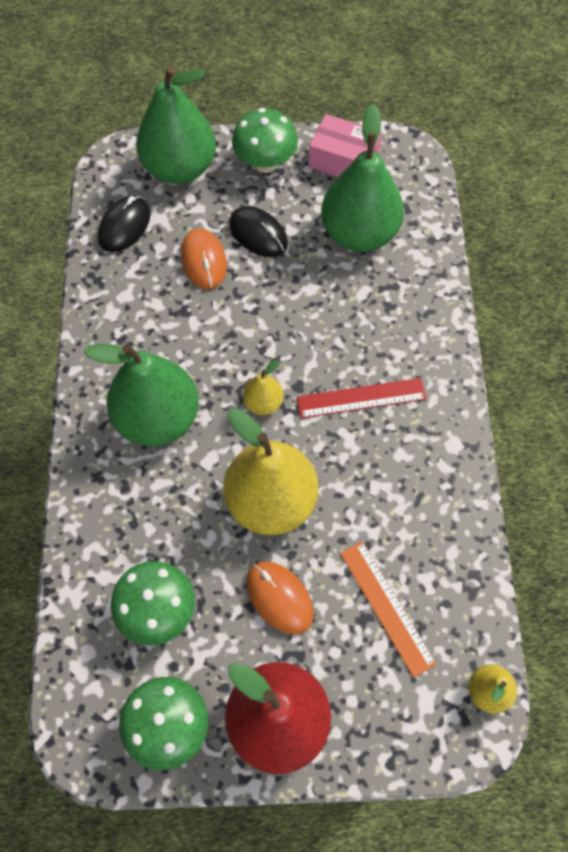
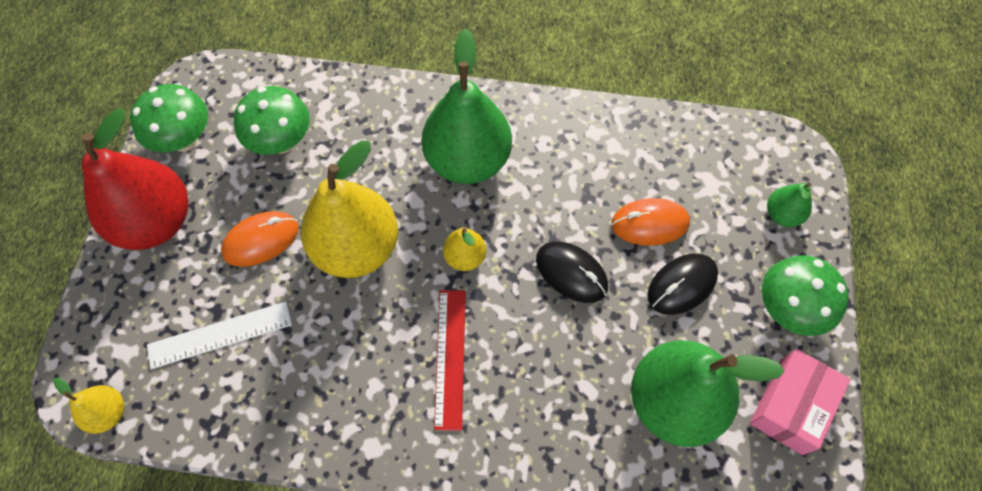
camera: 100 degrees right, 0 degrees up
(124, 226) = (702, 152): black mouse -> black mouse (571, 273)
(180, 168) = (782, 214): green pear -> green pear, size x0.46
(387, 607) = (220, 335): orange ruler -> white ruler

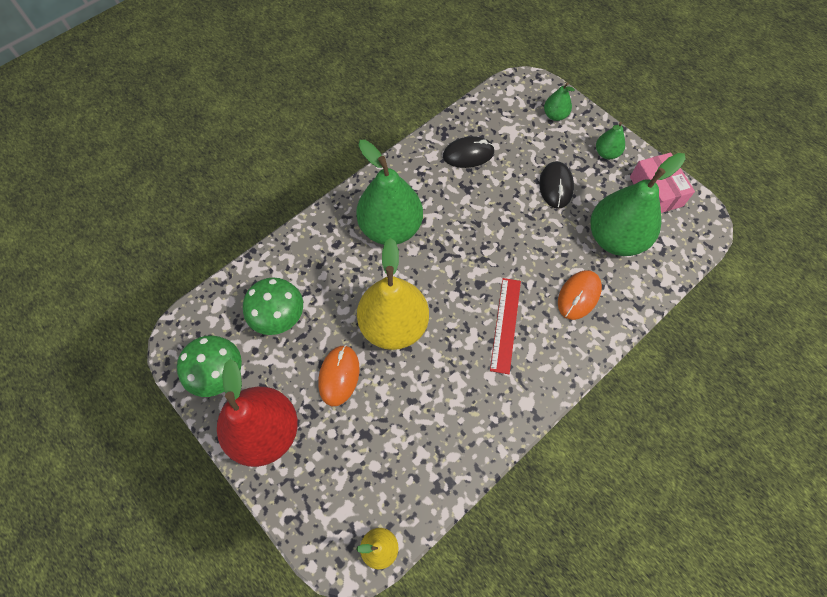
camera: 50 degrees left, 0 degrees up
(220, 335) = (384, 443): white ruler -> none
(450, 357) = (505, 324): red ruler -> red ruler turned 60 degrees clockwise
(465, 257) = (450, 273): yellow pear -> none
(571, 273) = (506, 230): black mouse -> black mouse (468, 154)
(650, 223) = (509, 173): orange mouse -> orange mouse (578, 296)
(788, 309) = (606, 153): green mushroom -> green pear

